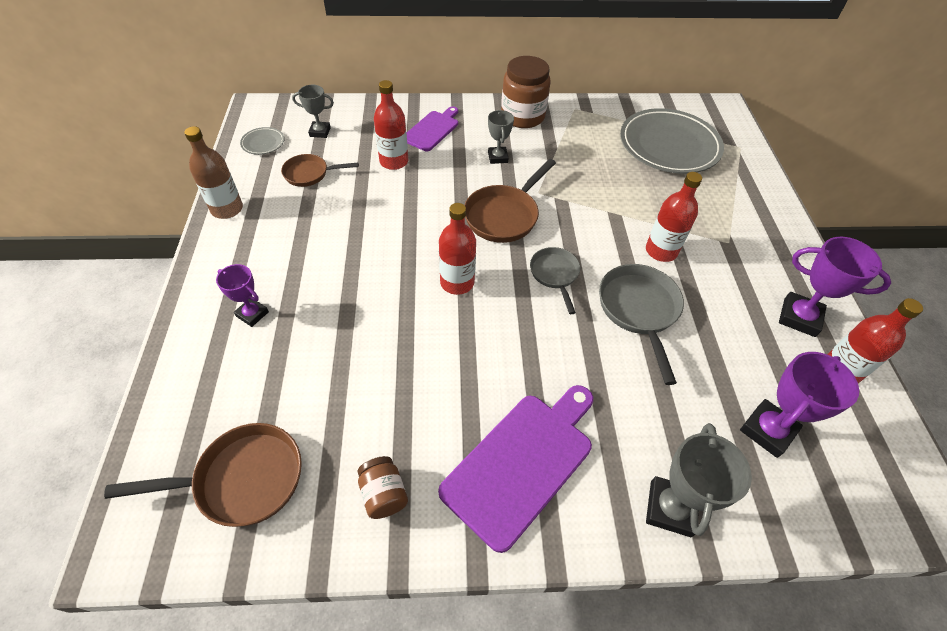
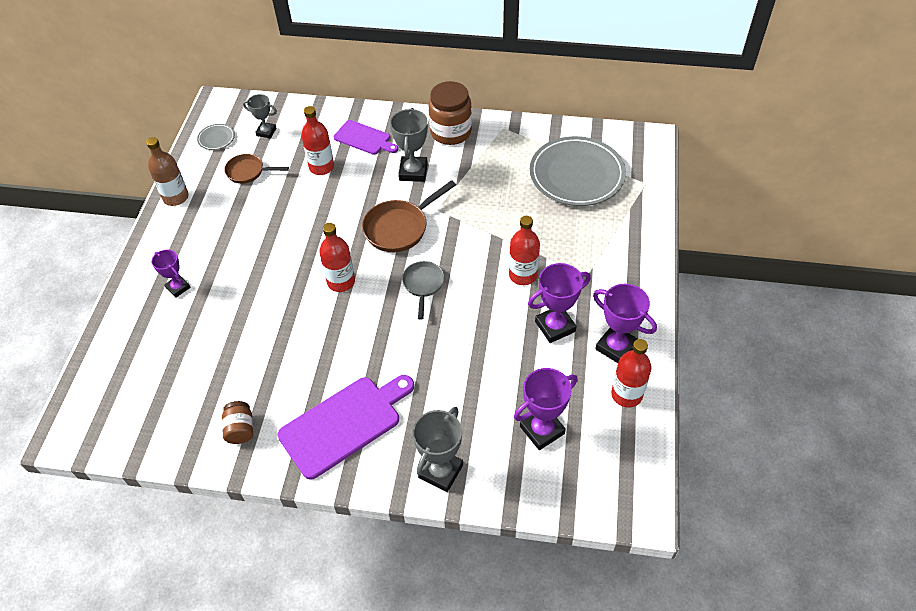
camera: 15 degrees right, 0 degrees up
(242, 479) = (148, 405): brown pan -> none
(432, 130) = (364, 138): purple cutting board -> purple cutting board turned 75 degrees clockwise
(497, 157) = (413, 172): grey trophy -> grey trophy, size x1.60
(639, 310) = (481, 324): grey pan -> none
(722, 303) = (555, 326): none -> purple trophy

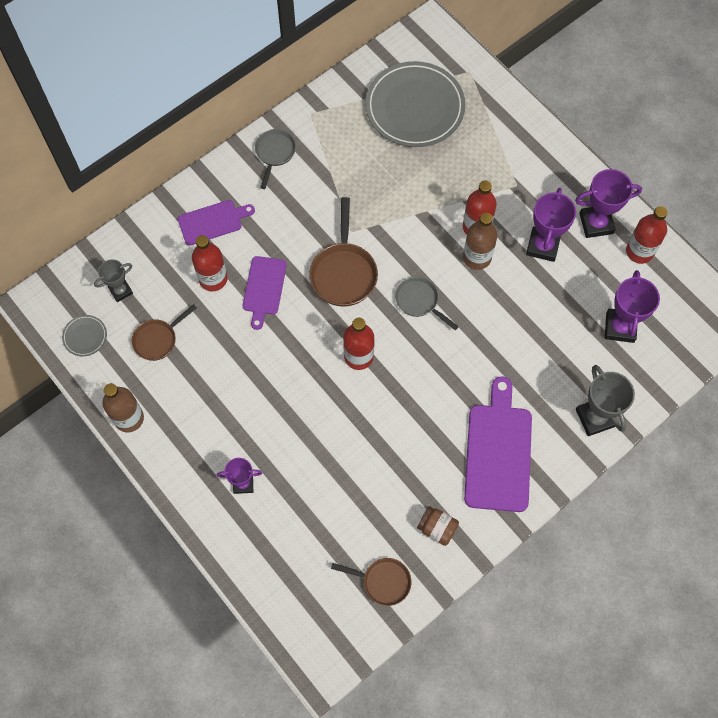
camera: 50 degrees left, 15 degrees up
(165, 425) = (382, 581): none -> brown pan
(341, 196) = (264, 288): none -> purple cutting board
(413, 172) = (291, 216): grey trophy -> none
(450, 132) = (274, 153): brown jar -> grey pan
(498, 293) = (477, 257): none -> brown bottle

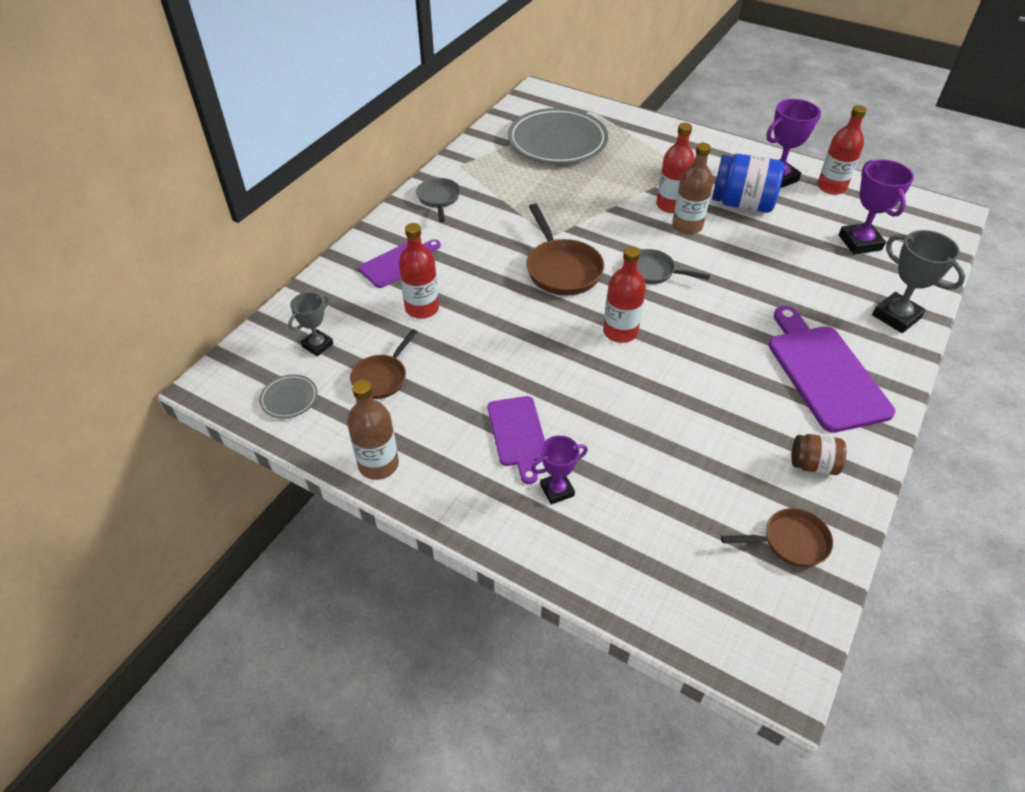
camera: 20 degrees left, 20 degrees down
(264, 288) = (483, 302): purple cutting board -> purple cutting board (518, 434)
(542, 246) = (742, 204): purple trophy -> blue jar

